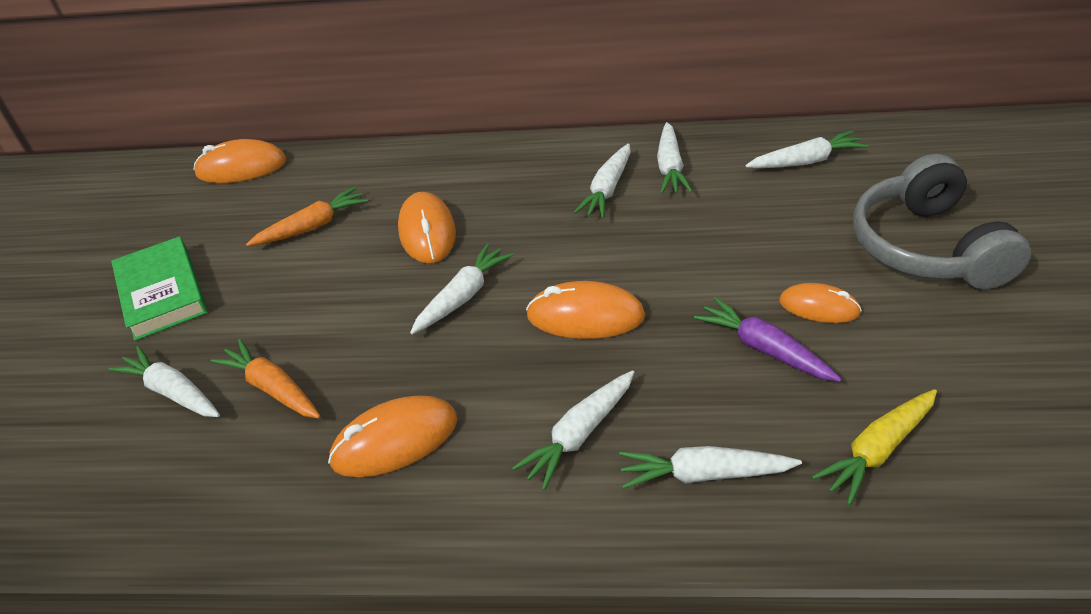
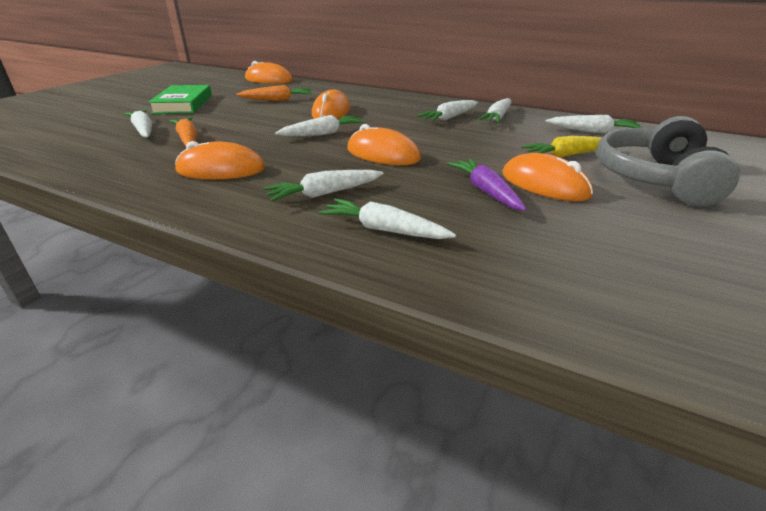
camera: 20 degrees right, 10 degrees down
(819, 307) = (544, 184): orange mouse -> orange mouse, size x1.54
(877, 450) = (526, 254): yellow carrot -> yellow carrot (567, 155)

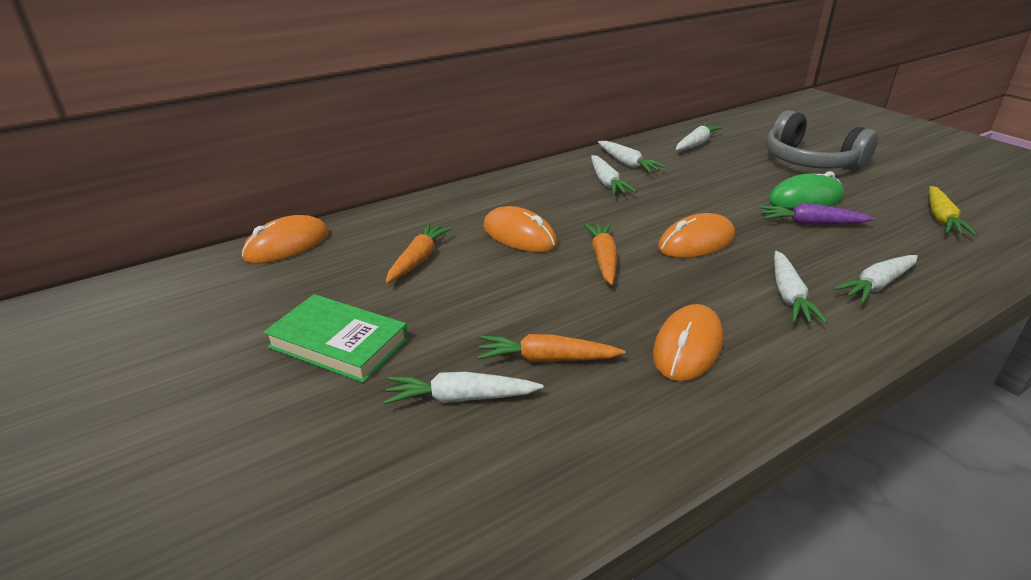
camera: 60 degrees left, 0 degrees up
(322, 134) = (603, 259): white carrot -> orange carrot
(544, 184) = (805, 199): orange mouse -> green mouse
(567, 155) = (746, 170): yellow carrot -> yellow carrot (941, 218)

